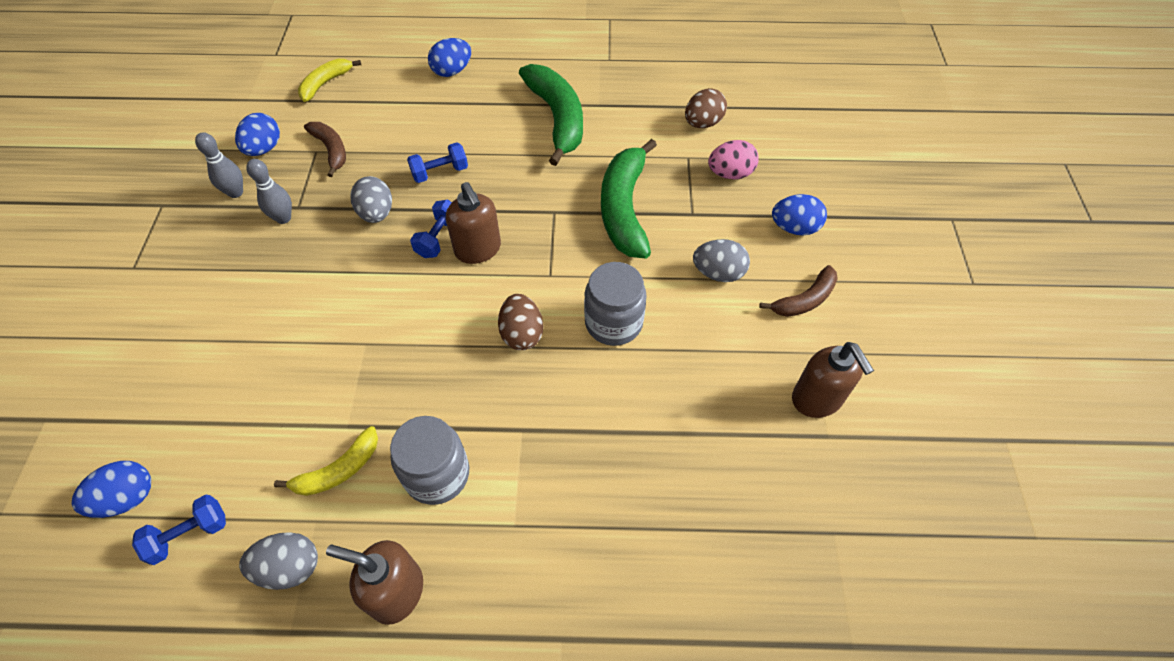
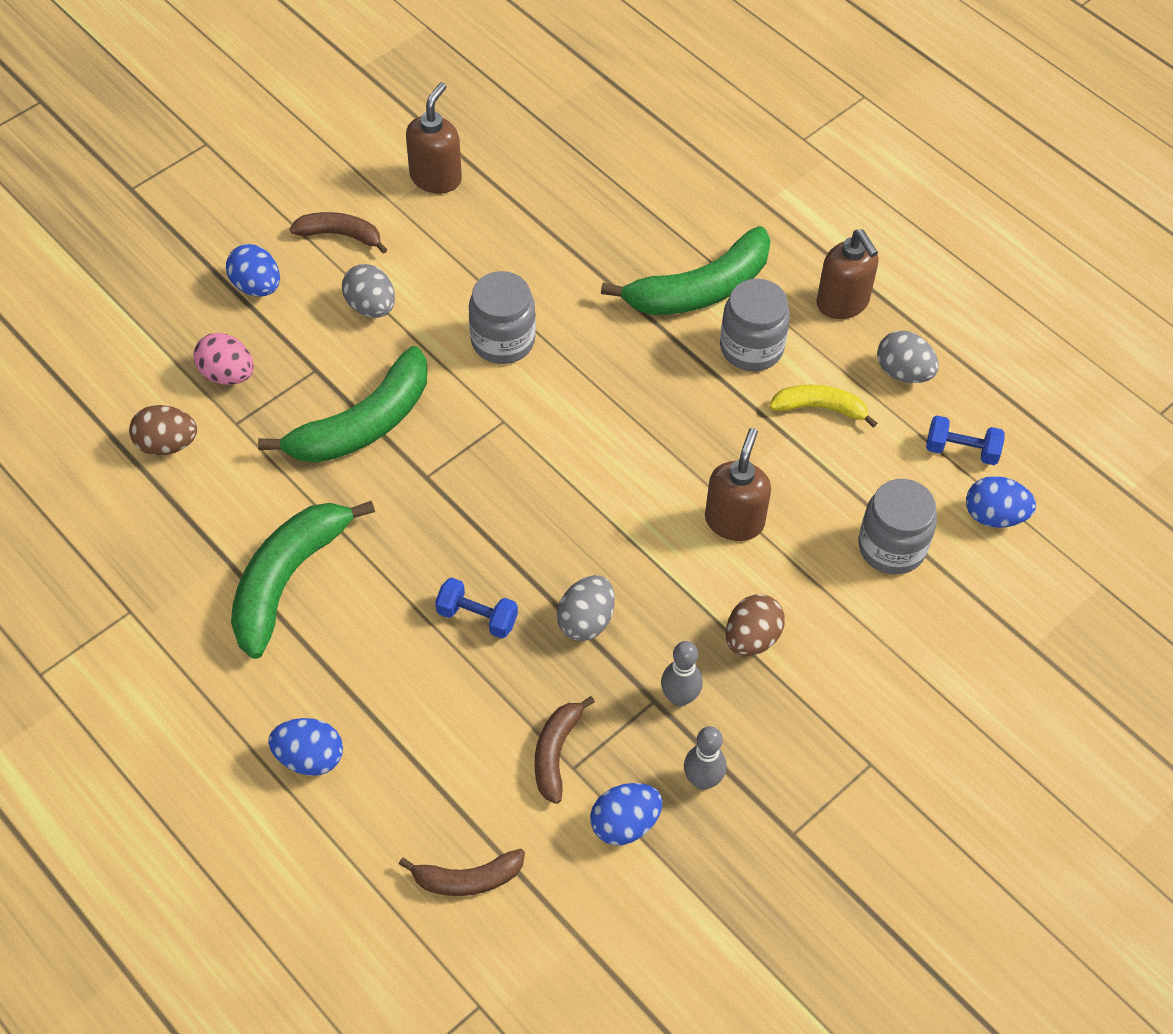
camera: 135 degrees left, 0 degrees up
(202, 406) = (891, 547): none -> grey jar
(325, 83) = (467, 879): yellow banana -> brown banana
(438, 238) = (556, 540): blue dumbbell -> none
(478, 249) = (535, 497): brown soap dispenser -> brown soap dispenser (734, 521)
(522, 334) = (583, 392): brown egg -> brown egg (751, 638)
(526, 490) = (700, 289): none -> green banana

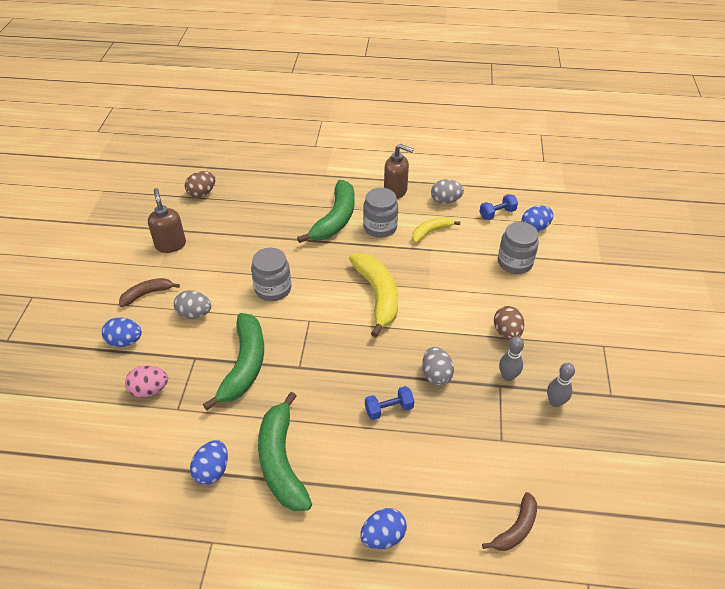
camera: 40 degrees left, 10 degrees down
(167, 444) = (149, 444): brown egg -> brown egg (202, 193)
(556, 753) = (487, 439): brown banana -> none
(625, 824) = (548, 446): blue egg -> blue egg (212, 470)
(631, 452) = (377, 296): none -> yellow banana
(734, 521) = (448, 293): brown soap dispenser -> none

